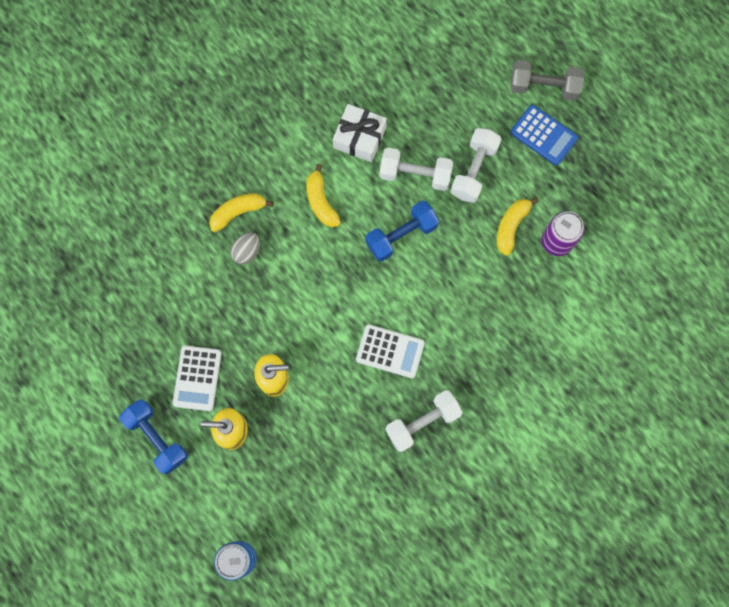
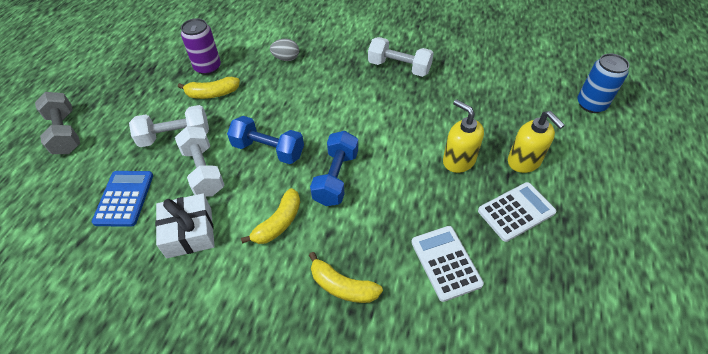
camera: 125 degrees left, 25 degrees down
(157, 438) = (590, 207): blue dumbbell -> blue dumbbell (336, 178)
(247, 251) = (374, 251): grey egg -> grey egg (286, 58)
(390, 351) = (368, 107): white calculator -> white calculator (445, 263)
(543, 135) = (116, 112): blue calculator -> blue calculator (124, 198)

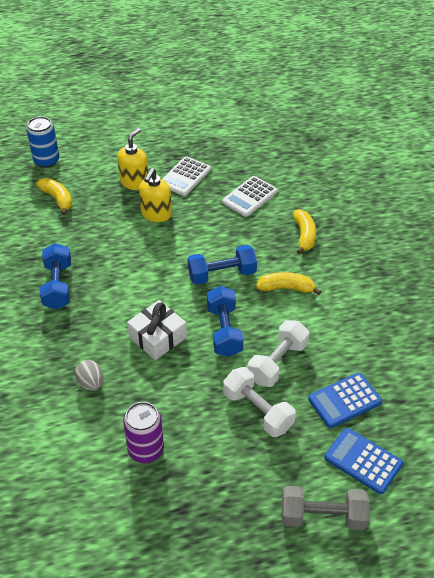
camera: 120 degrees left, 5 degrees down
(65, 133) = (322, 516): grey dumbbell -> grey dumbbell turned 60 degrees clockwise
(69, 179) = (363, 461): none -> blue calculator
(189, 232) = (335, 335): white gift -> white gift (157, 337)
(212, 94) = (184, 418): yellow banana -> yellow banana (57, 199)
(399, 67) = (58, 286): white dumbbell -> blue dumbbell
(516, 212) = (185, 177): white calculator -> white calculator turned 90 degrees counterclockwise

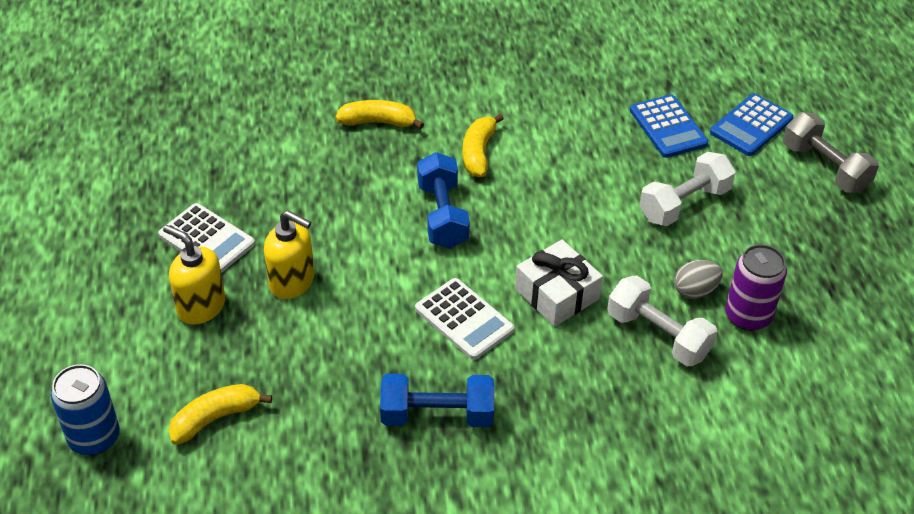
camera: 85 degrees left, 0 degrees up
(91, 383) = (638, 373): grey egg -> grey egg (695, 291)
(224, 331) = (550, 222): blue dumbbell -> none
(250, 197) = (279, 168): white calculator -> white calculator (464, 319)
(277, 363) = (608, 177): white dumbbell -> white dumbbell (658, 335)
(322, 516) = (825, 167): grey dumbbell -> grey dumbbell turned 45 degrees counterclockwise

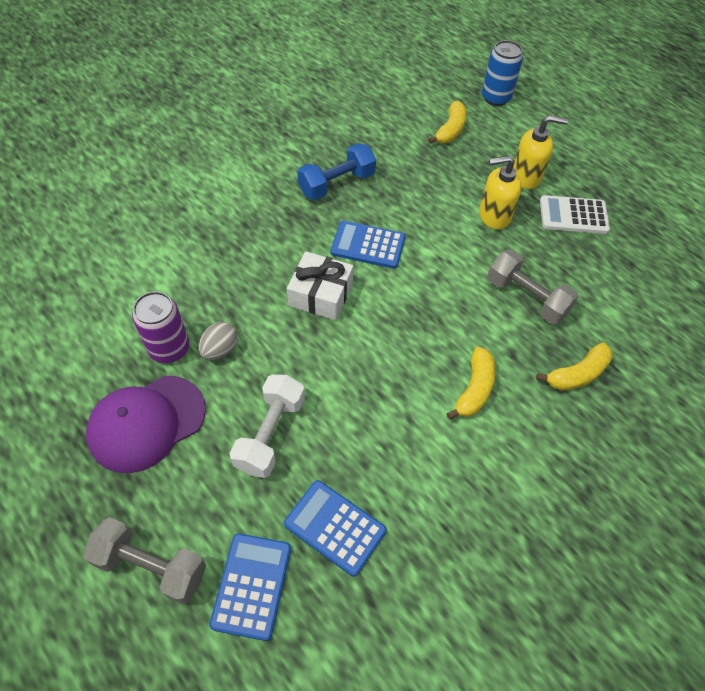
camera: 145 degrees right, 10 degrees up
(352, 193) = (526, 297): none -> grey dumbbell
(442, 215) = (449, 314): blue dumbbell -> none
(464, 319) = (368, 245): white calculator -> blue calculator
(478, 153) = (474, 389): yellow banana -> yellow banana turned 45 degrees clockwise
(658, 335) = (230, 299): white dumbbell -> none
(795, 262) = (146, 423): none -> purple cap

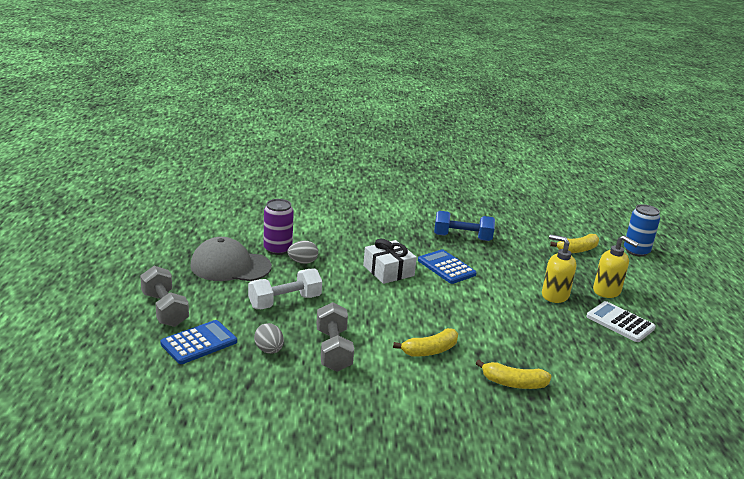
camera: 40 degrees right, 30 degrees down
(146, 423) = (230, 266): purple cap -> grey cap
(335, 527) = (269, 350): blue calculator -> grey egg
(526, 297) = (525, 336): grey dumbbell -> grey dumbbell (333, 350)

